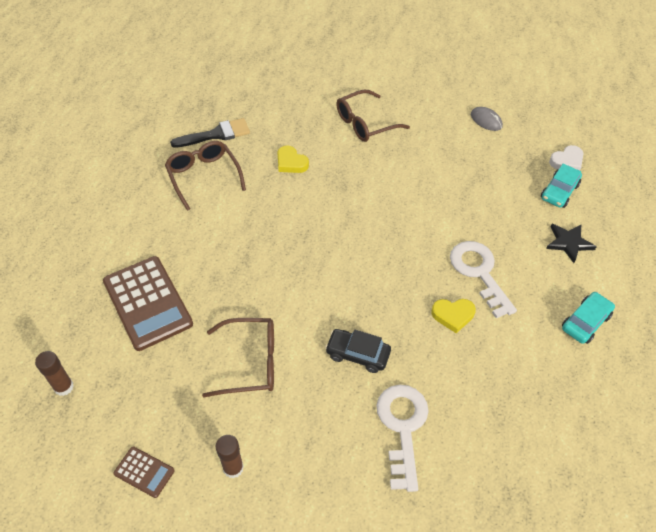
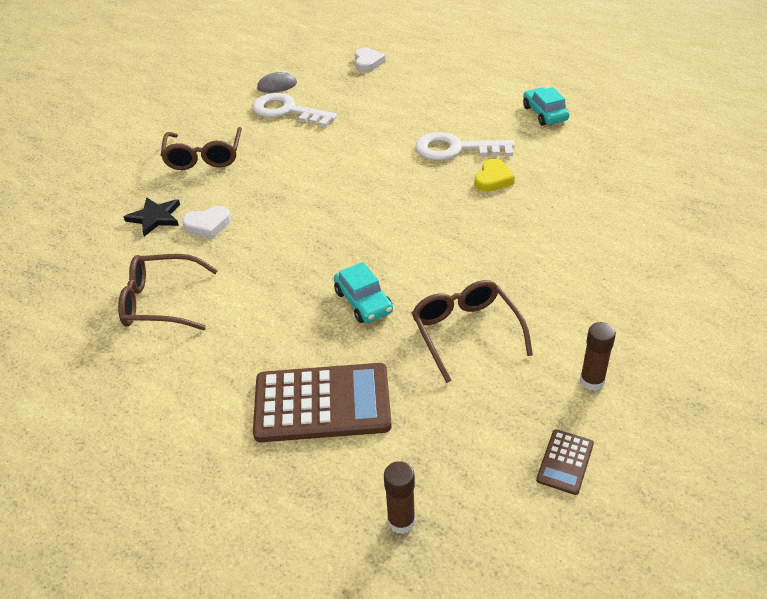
camera: 60 degrees left, 10 degrees down
(144, 472) = (565, 462): brown calculator -> brown calculator turned 150 degrees clockwise
(216, 134) = (100, 273): black brush -> none
(251, 362) = (466, 332): brown glasses -> brown glasses turned 45 degrees counterclockwise
(291, 162) = (208, 225): yellow heart -> white heart
(357, 354) = (501, 251): black car -> none
(402, 427) = (598, 247): white key -> white key (287, 111)
(559, 192) = (398, 78): turquoise car -> turquoise car (363, 302)
(569, 243) = (458, 93): black star -> black star (155, 217)

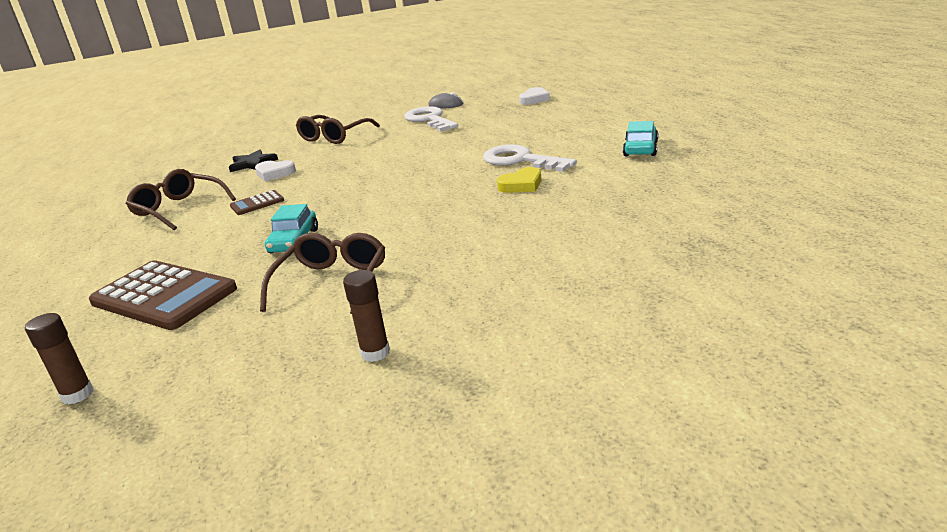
camera: 35 degrees right, 15 degrees down
(565, 462) = (252, 406): brown calculator -> brown calculator (257, 203)

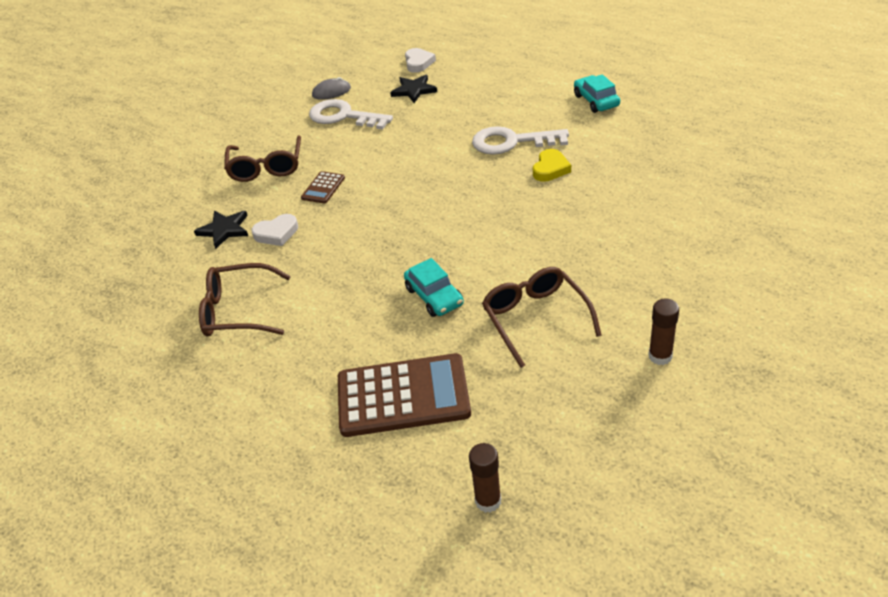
camera: 35 degrees left, 15 degrees up
(257, 203) = (321, 273): brown calculator -> brown calculator (323, 188)
(503, 114) = (414, 90): none -> black star

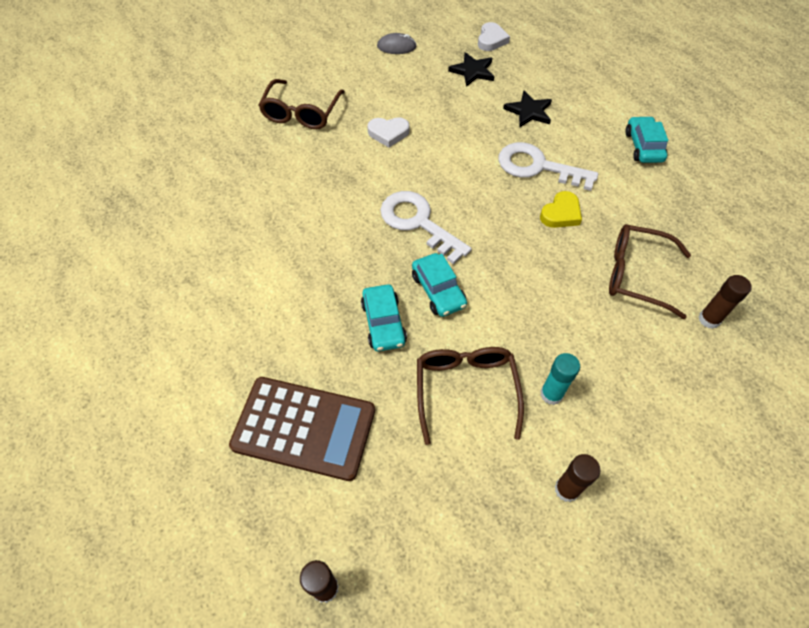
camera: 15 degrees right, 15 degrees up
(224, 230) = (235, 170): black star -> black star (529, 111)
(238, 311) = (206, 267): brown glasses -> brown glasses (636, 275)
(276, 233) = (277, 192): white heart -> white heart (388, 133)
(323, 188) = (340, 156): brown calculator -> none
(343, 116) = (395, 79): white key -> white key (418, 222)
(471, 257) = (438, 290): none -> turquoise car
(611, 296) = (551, 394): none -> turquoise glue stick
(714, 202) = (709, 319): none -> brown glue stick

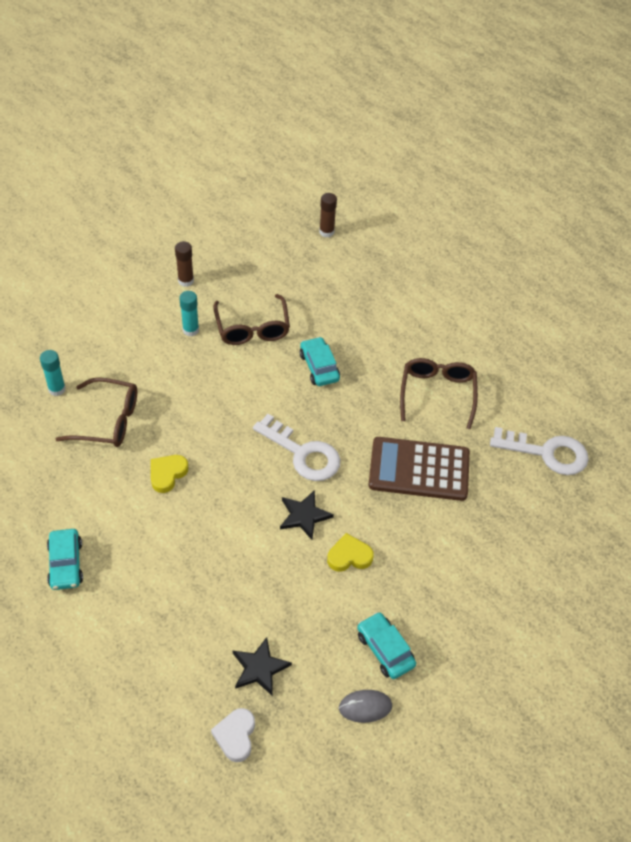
camera: 170 degrees right, 5 degrees down
(301, 113) = (453, 576): brown glasses -> brown glasses (437, 393)
(304, 428) = (360, 299): brown calculator -> brown calculator (419, 469)
(388, 133) = (349, 556): white heart -> yellow heart
(438, 290) = (278, 395): turquoise car -> turquoise car (385, 650)
(529, 111) = (190, 604): black star -> black star (304, 516)
(537, 167) = (186, 526): white key -> white key (547, 453)
(709, 319) = (57, 389): brown glue stick -> turquoise glue stick

